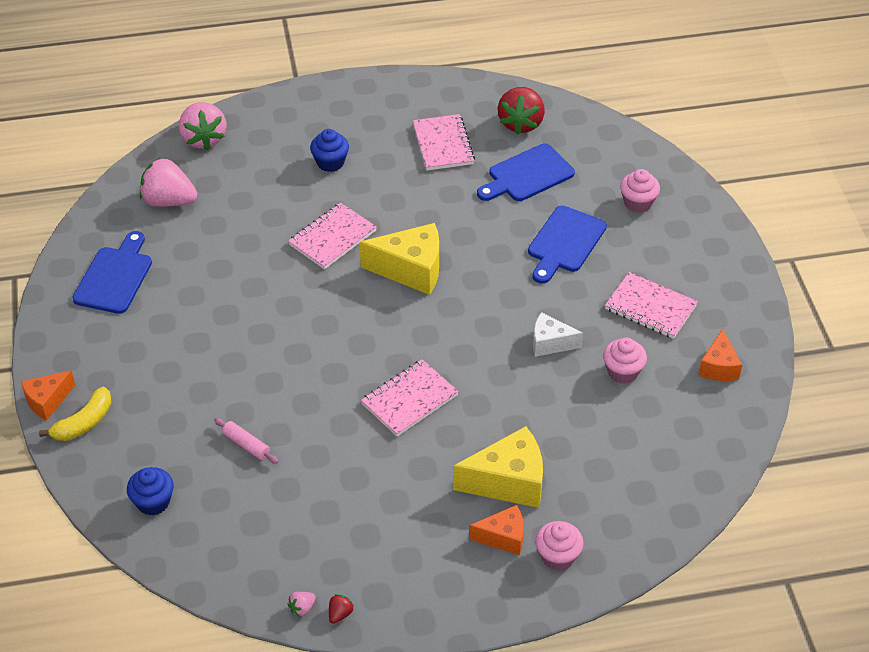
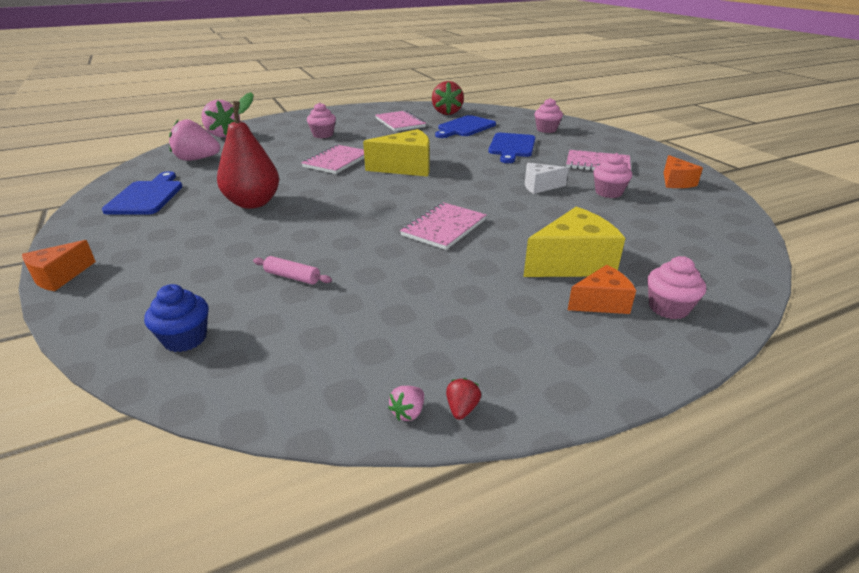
camera: 15 degrees left, 15 degrees down
(84, 423) = (101, 287): yellow banana -> none
(224, 313) = (253, 203): none -> red pear
(330, 162) = (323, 135): blue cupcake -> pink cupcake

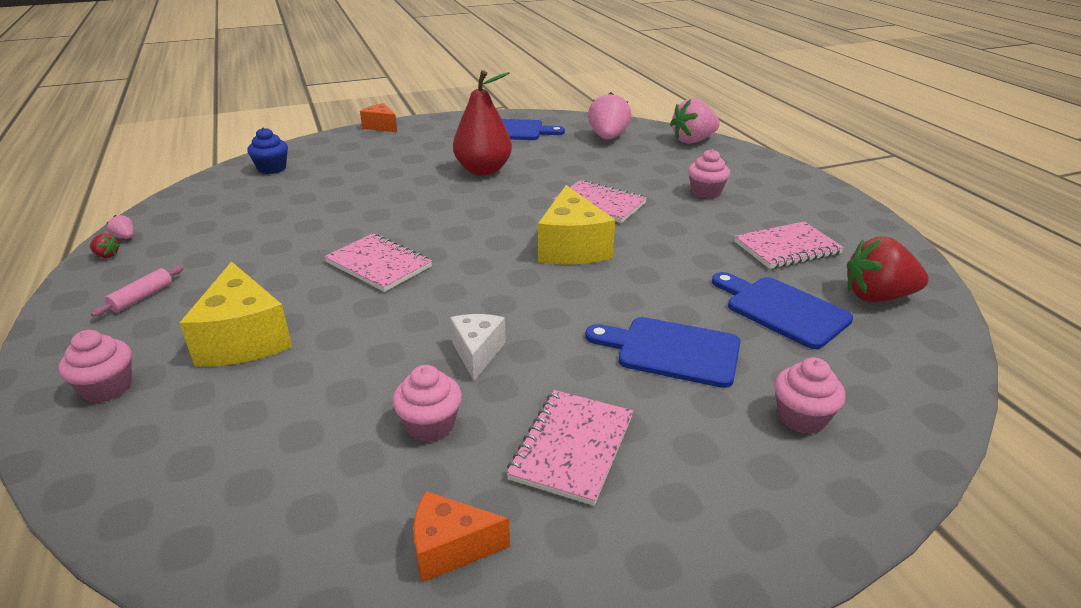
camera: 95 degrees right, 0 degrees up
(292, 277) = (327, 195): pink rolling pin -> pink rolling pin (142, 297)
(601, 303) = (158, 342): orange cheese -> none

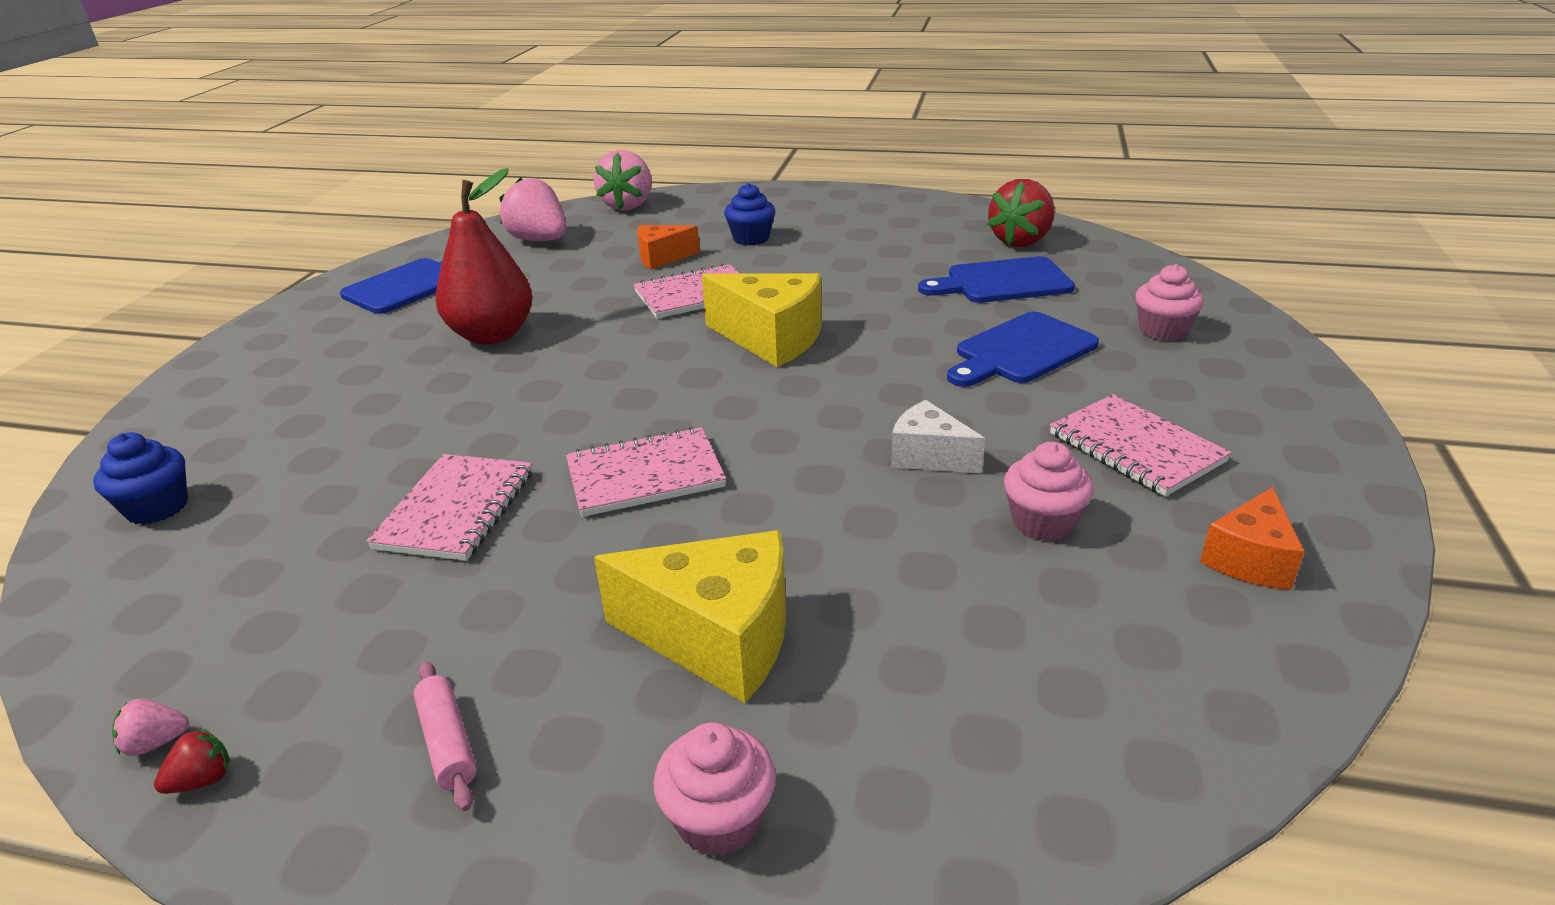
camera: 55 degrees left, 0 degrees up
(381, 126) = (193, 371): orange cheese -> orange cheese (662, 258)
(706, 192) = (751, 238): pink cupcake -> blue cupcake
(787, 248) = (904, 243): pink notebook -> pink notebook (457, 510)

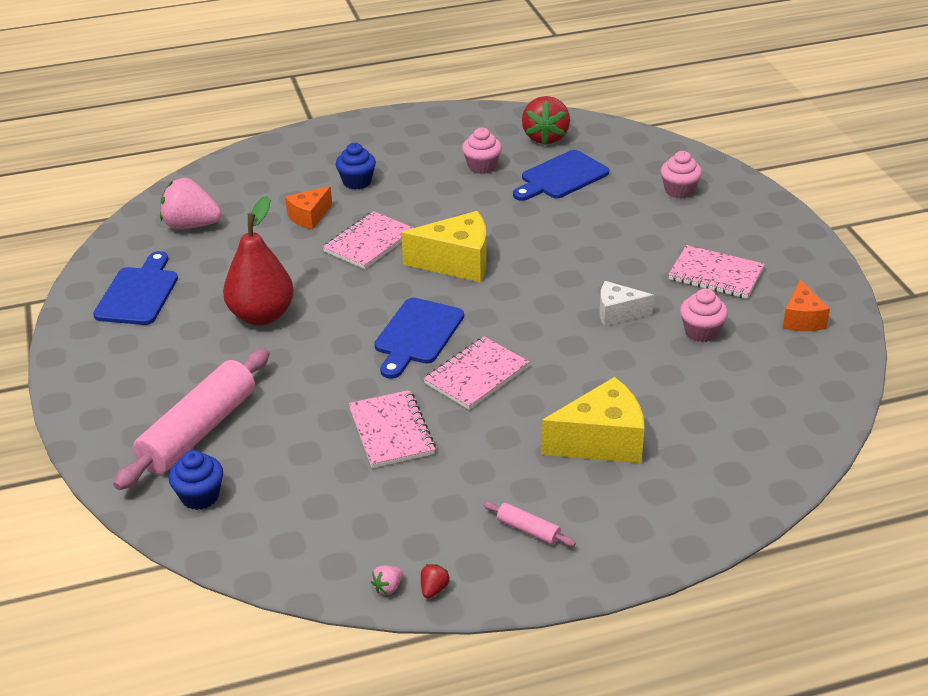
camera: 30 degrees left, 5 degrees up
(265, 432) = (198, 431): none -> pink rolling pin
(628, 205) = (222, 173): pink strawberry -> none
(719, 820) = (673, 508): pink cupcake -> pink cupcake (482, 166)
(1021, 351) = (613, 228): blue cutting board -> blue cutting board (417, 335)

